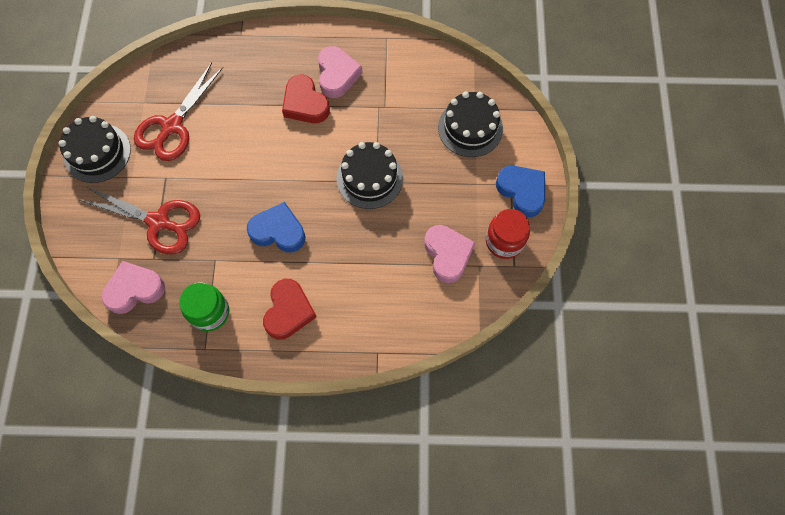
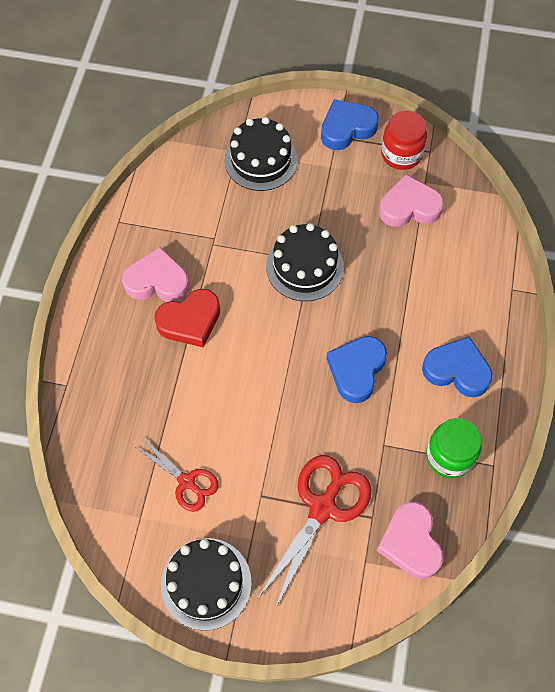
camera: 80 degrees left, 5 degrees down
(172, 126) = (187, 482): red scissors -> red scissors, size x0.61
(288, 311) = (457, 370): red heart -> blue heart

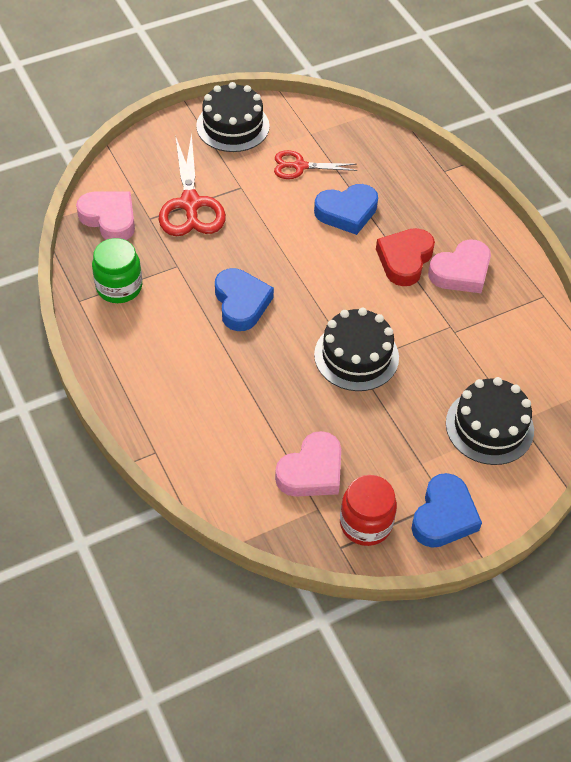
camera: 140 degrees right, 10 degrees down
(457, 370) = (157, 352): blue heart -> blue heart (347, 212)

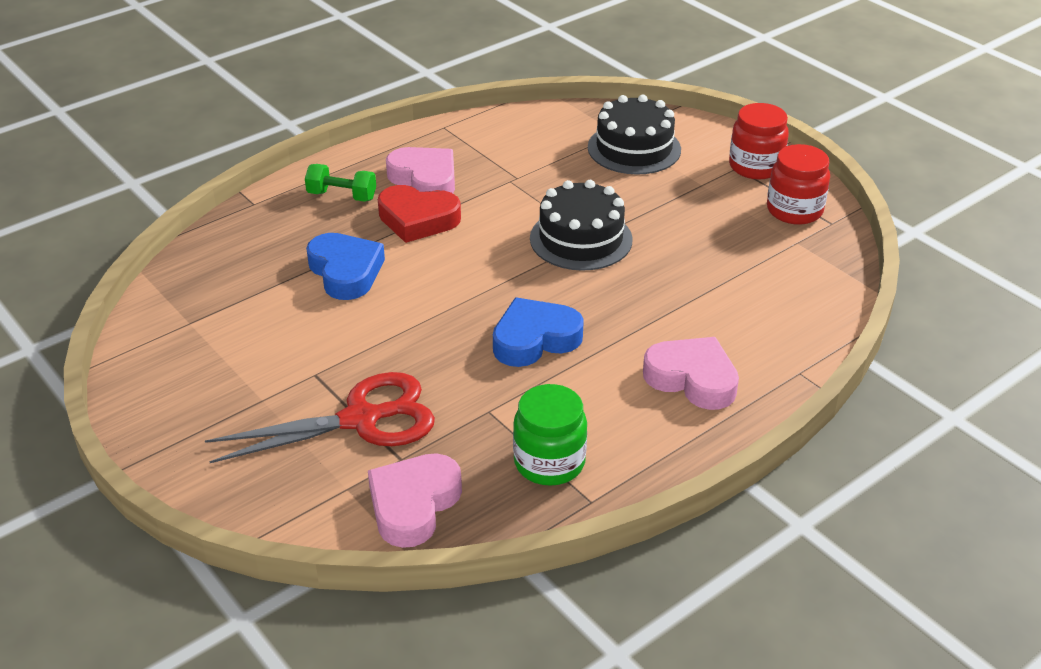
camera: 100 degrees left, 15 degrees down
(233, 126) = (178, 404): black cake -> none
(299, 166) = (262, 323): red scissors -> none
(312, 471) = (753, 251): pink heart -> pink heart (692, 379)
(444, 516) = (755, 166): blue heart -> red jar
(445, 220) = (342, 196): none -> green dumbbell

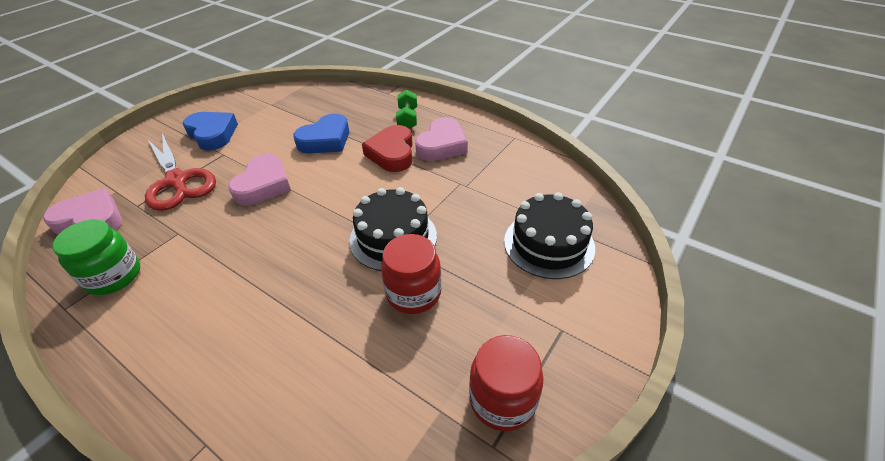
camera: 75 degrees right, 5 degrees up
(535, 339) = (257, 239): blue heart -> blue heart (212, 134)
(692, 379) = (202, 349): pink heart -> pink heart (263, 185)
(755, 166) = (573, 347): red jar -> red jar (413, 293)

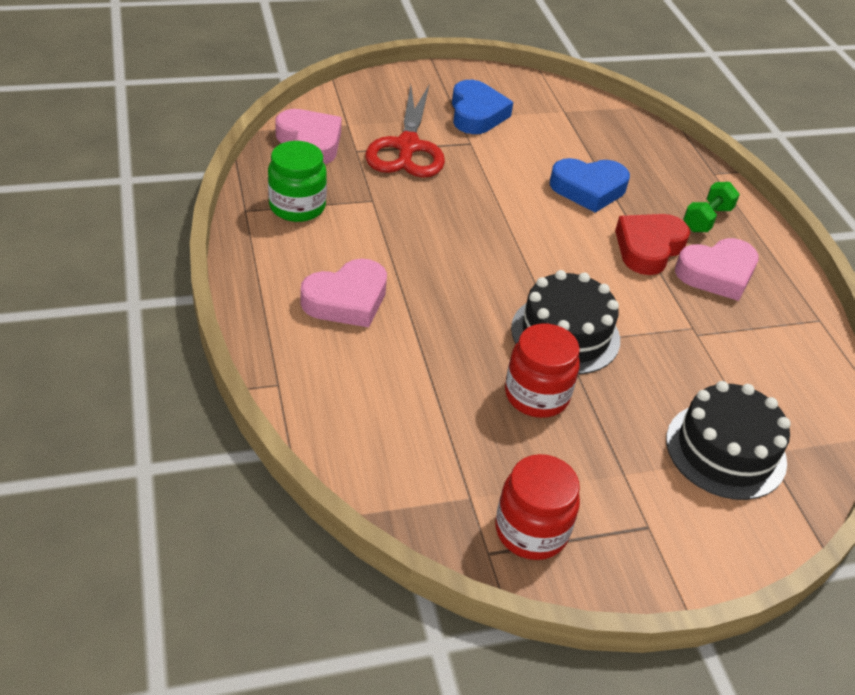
camera: 35 degrees right, 0 degrees up
(263, 185) = (484, 200): pink heart -> pink heart (347, 300)

